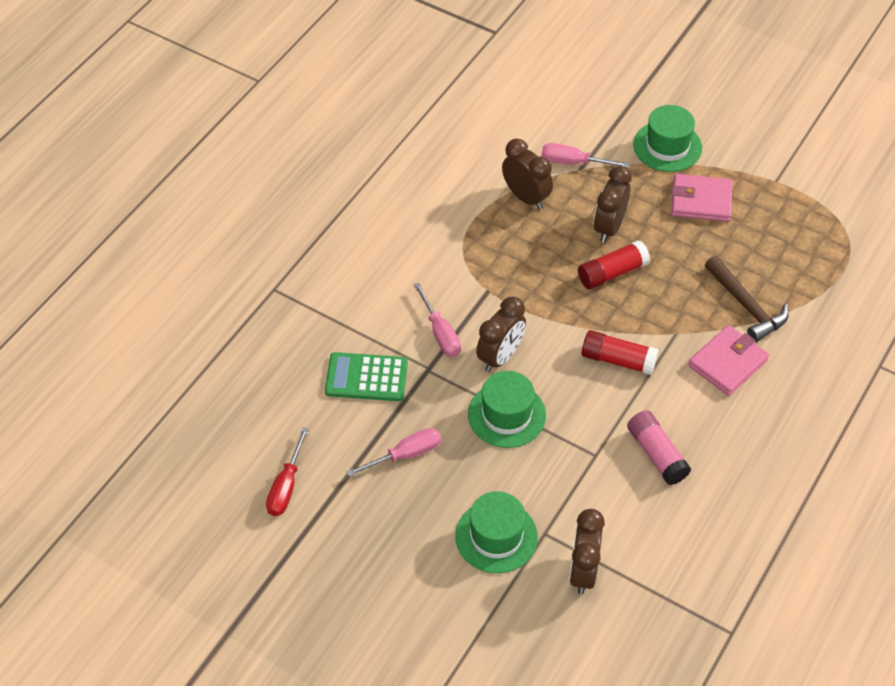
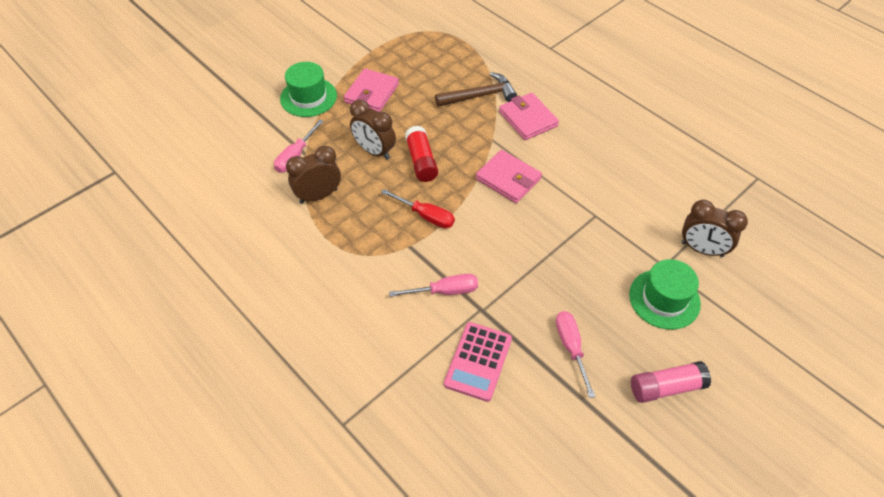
camera: 75 degrees left, 0 degrees up
(286, 486) = (589, 459): red screwdriver -> red screwdriver (426, 216)
(366, 378) = (478, 361): green calculator -> pink calculator
(500, 357) = (483, 254): brown clock -> none
(506, 415) = (544, 263): green hat -> none
(618, 360) = (508, 179): red glue stick -> pink wallet
(656, 454) = (601, 179): pink glue stick -> pink glue stick (666, 387)

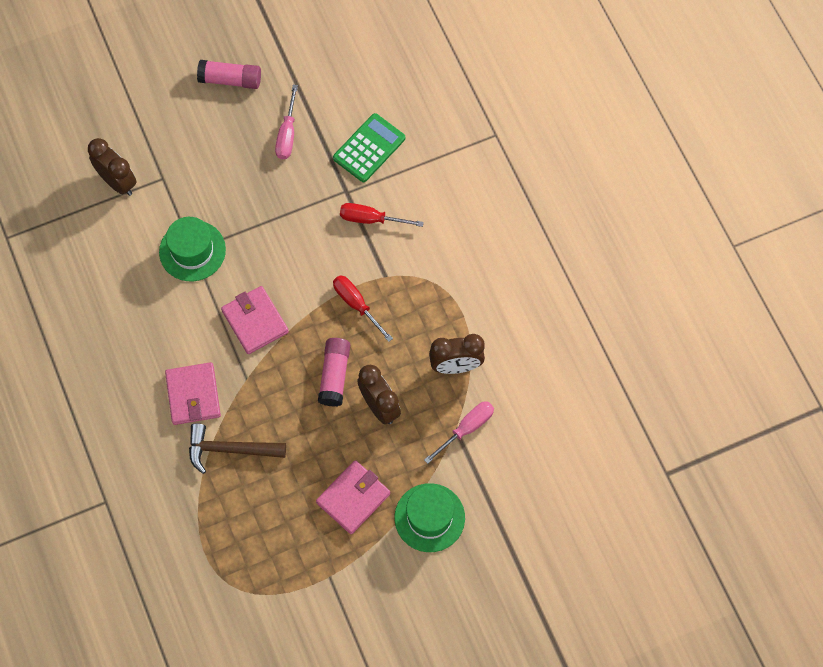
camera: 160 degrees left, 15 degrees up
(421, 161) = (334, 375): red glue stick -> pink glue stick
(445, 291) = (370, 219): pink screwdriver -> red screwdriver
(478, 361) = (369, 148): pink calculator -> green calculator
(664, 299) = (183, 149): green hat -> green hat (192, 251)

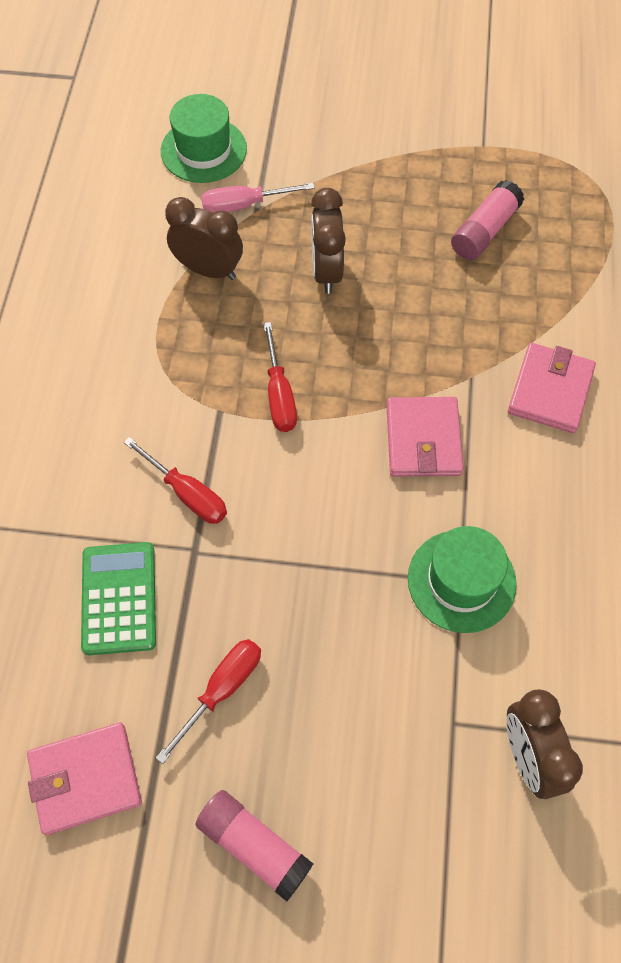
camera: 150 degrees left, 5 degrees down
(230, 449) = (533, 310): brown hammer -> none
(287, 134) = (222, 689): pink screwdriver -> red screwdriver
(334, 375) = (359, 328): pink glue stick -> pink glue stick (484, 231)
(353, 498) = (414, 199): pink wallet -> pink wallet (85, 779)
(369, 148) = (119, 598): green calculator -> green calculator turned 105 degrees clockwise
(429, 517) = (343, 147): green hat -> green hat (203, 150)

